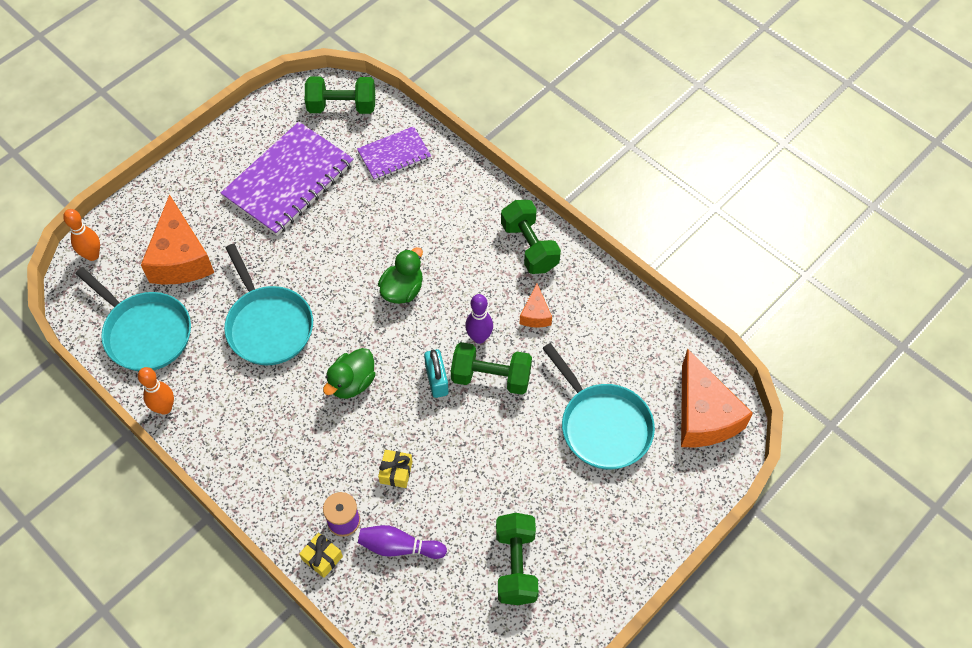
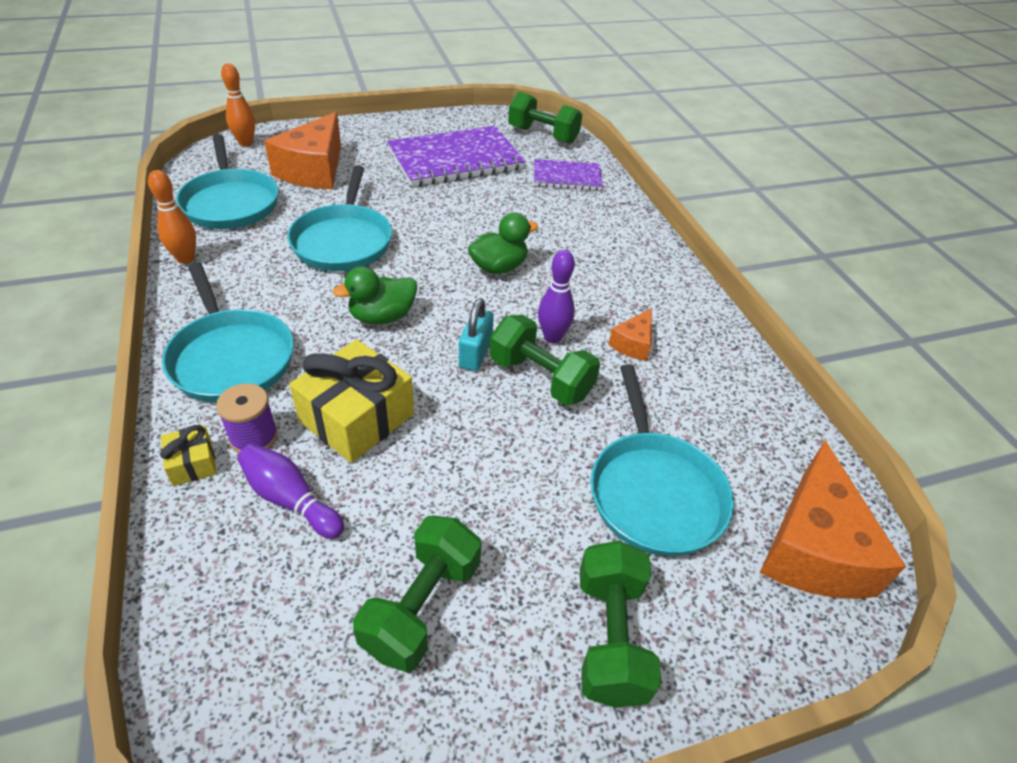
camera: 25 degrees right, 15 degrees down
(277, 473) = (231, 358): none -> turquoise pan
(396, 472) = (357, 418): yellow gift -> yellow gift, size x2.06
(529, 247) = (662, 287): green dumbbell -> green dumbbell (610, 637)

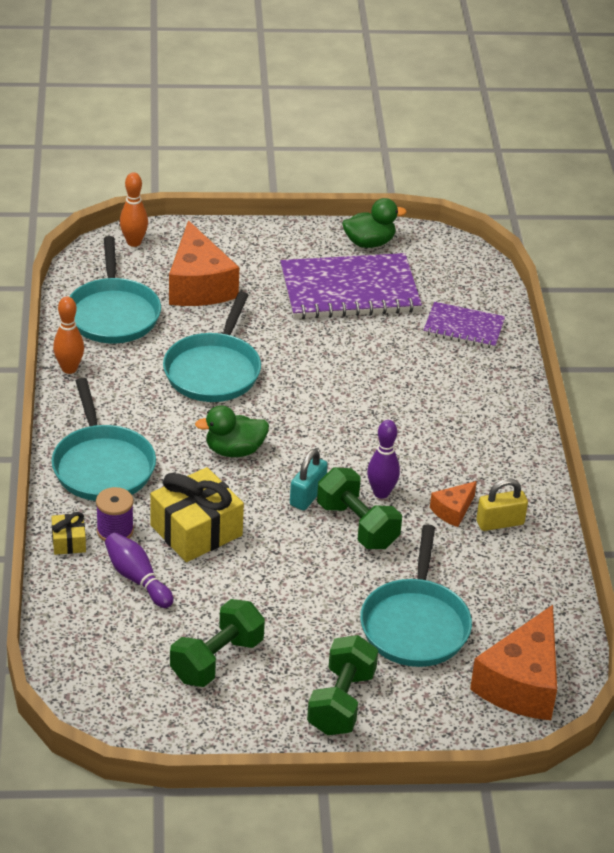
camera: 15 degrees right, 5 degrees down
(314, 170) = (198, 285): orange cheese -> orange cheese turned 45 degrees counterclockwise
(498, 267) = (355, 419): green duck -> green duck (369, 243)
(543, 135) = (458, 269): green dumbbell -> none
(685, 349) = (500, 523): none -> yellow padlock

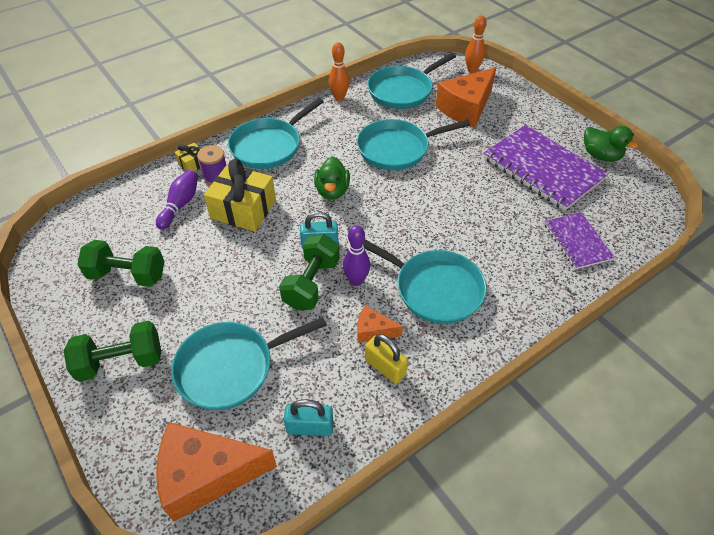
camera: 60 degrees right, 10 degrees up
(234, 450) = (332, 191): green duck -> green duck turned 135 degrees counterclockwise
(438, 447) = (434, 289): none -> turquoise pan
(524, 598) = (310, 427): none -> turquoise padlock

